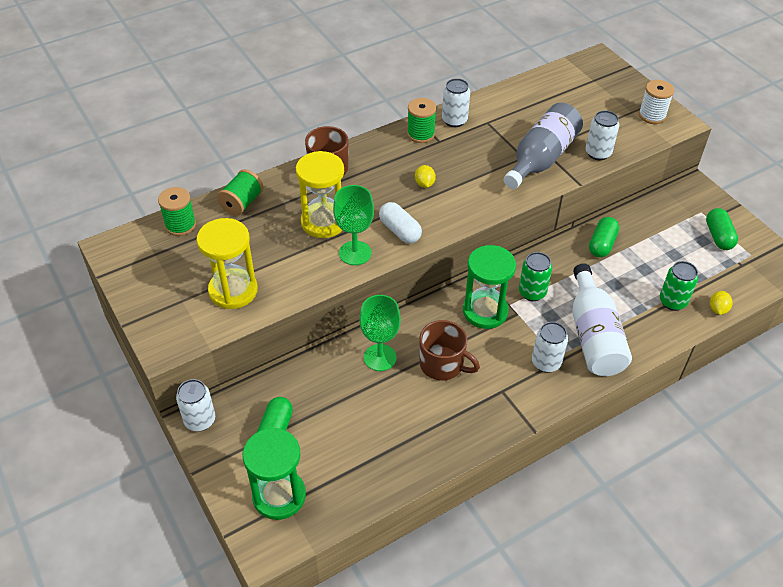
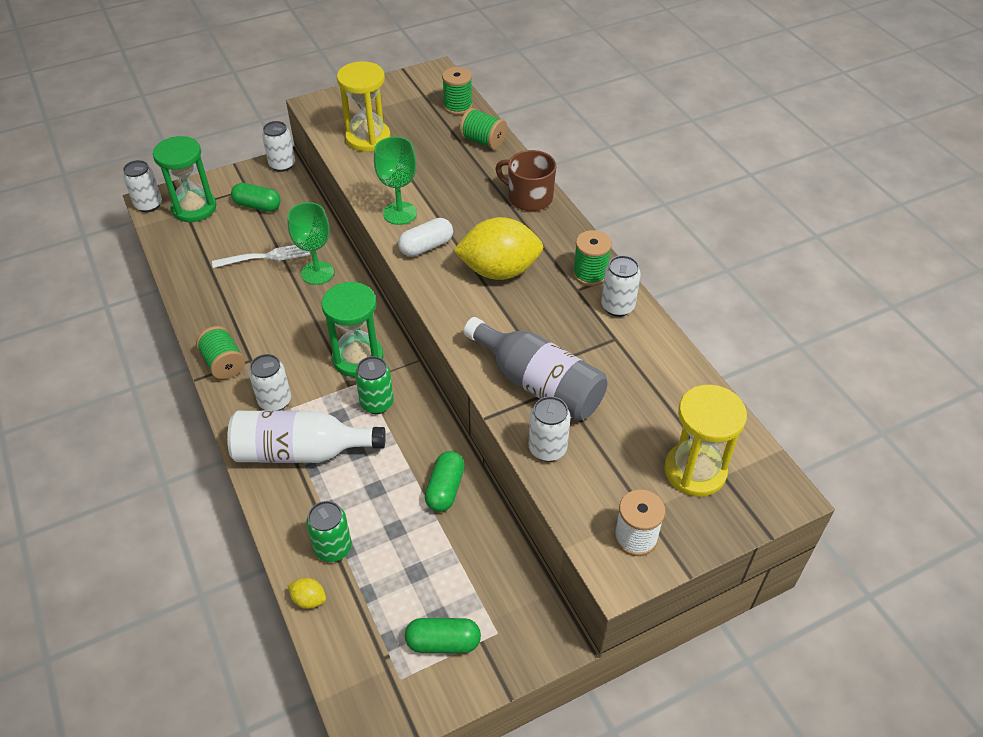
camera: 95 degrees right, 0 degrees up
(273, 550) = (149, 205): none -> white can
(323, 222) = (448, 193): yellow hourglass -> yellow hourglass (695, 471)
(359, 406) = (265, 257): none -> white fork
(424, 184) = (499, 271): yellow lemon -> yellow lemon, size x2.48
(443, 364) = (296, 317): brown mug -> none
(511, 411) = (224, 363): none -> green spool
(602, 244) = (445, 489): green capsule -> green capsule turned 75 degrees clockwise

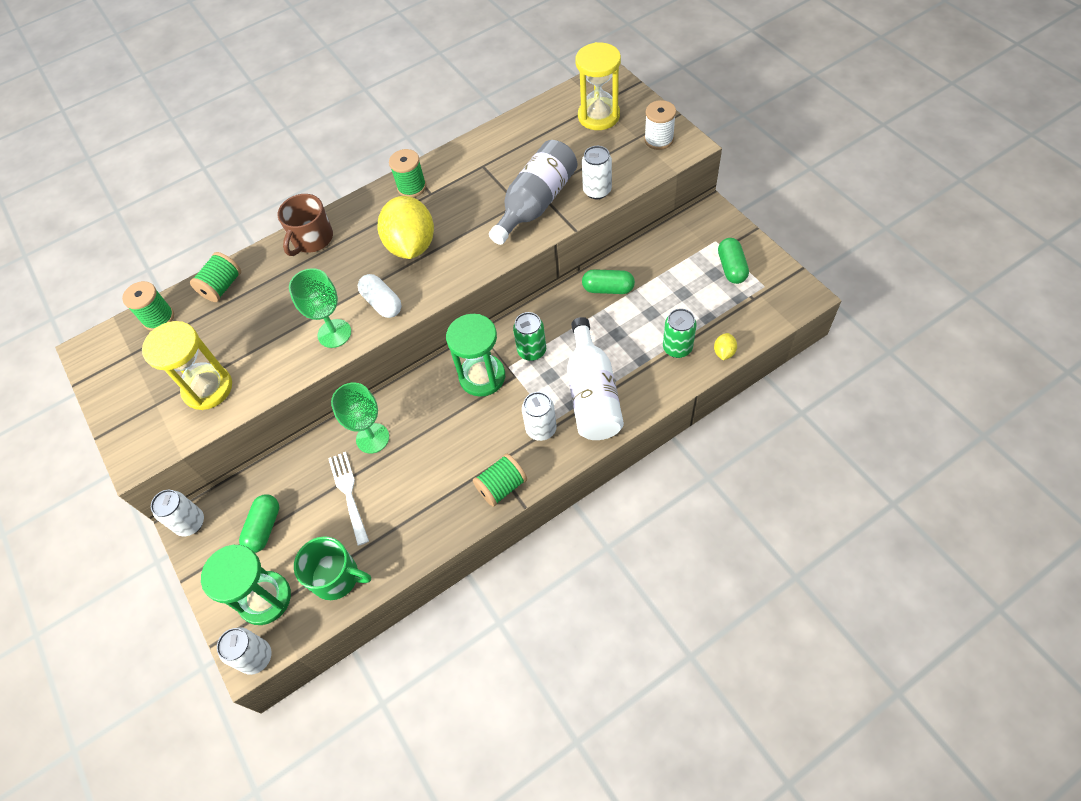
camera: 90 degrees left, 10 degrees up
(191, 249) = (336, 577): none -> green mug
(617, 307) = (448, 167): white can -> none

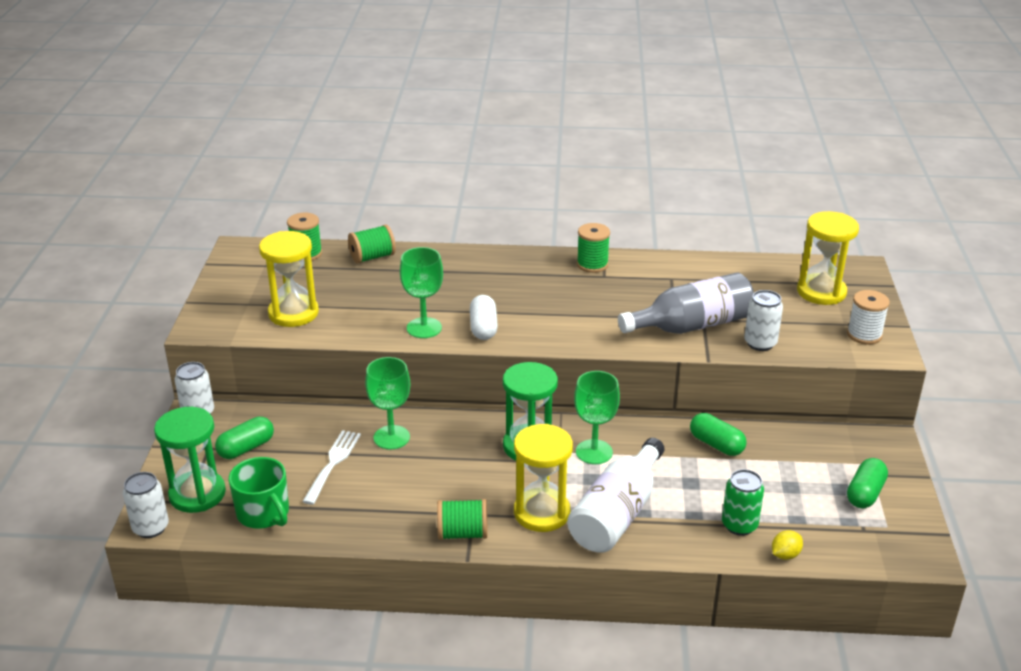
camera: 30 degrees right, 25 degrees down
(312, 239) = (473, 260): brown mug -> none
(411, 246) = (549, 302): yellow lemon -> none
(532, 351) = (594, 452): green can -> green goblet
(541, 429) = (542, 512): white can -> yellow hourglass

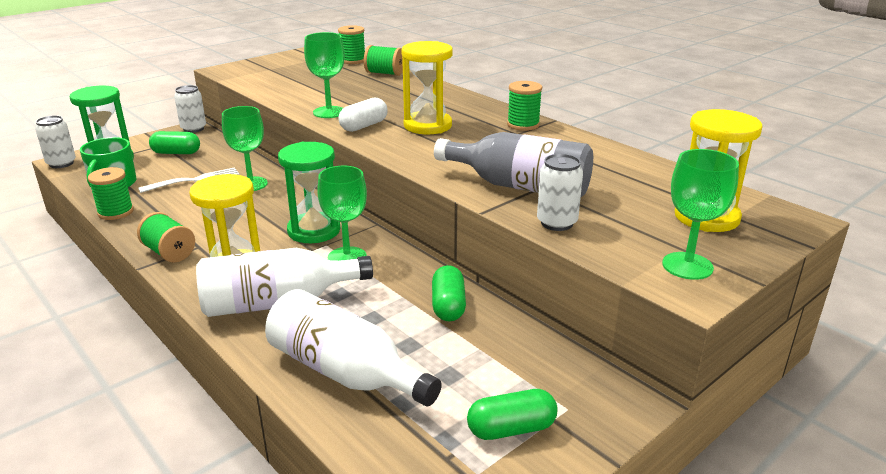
camera: 45 degrees right, 5 degrees down
(293, 313) = (280, 80): yellow hourglass -> yellow hourglass (427, 126)
(334, 534) = (115, 212): none -> green spool
(739, 525) = (344, 372): green can -> white bottle
(785, 555) = (333, 421): yellow lemon -> none
(864, 335) = (687, 266): white spool -> green goblet

